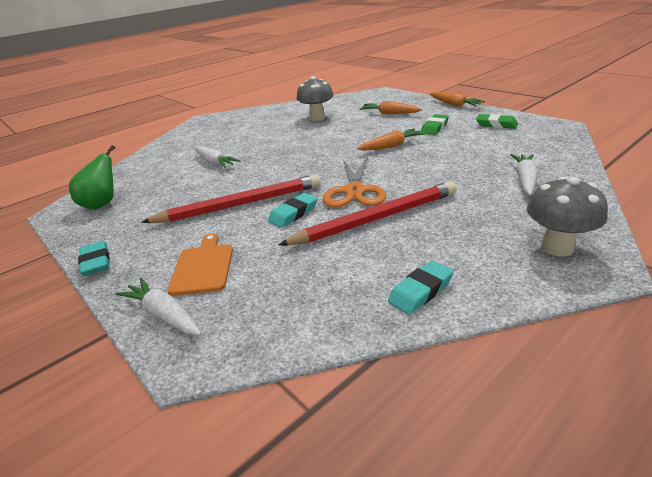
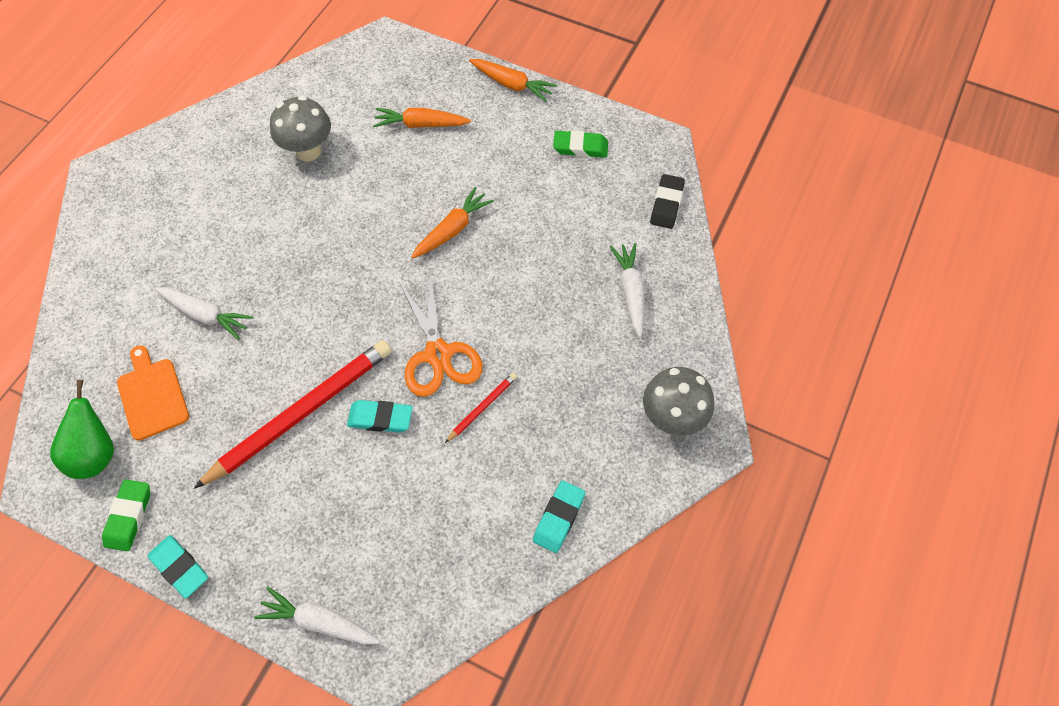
camera: 25 degrees left, 30 degrees up
(203, 267) = (319, 541): orange cutting board -> orange cutting board (152, 395)
(293, 214) = (380, 418): turquoise eraser -> turquoise eraser turned 75 degrees clockwise
(376, 219) = (482, 408): red pencil -> red pencil, size x0.44
(434, 127) = (499, 166): green eraser -> green eraser (129, 516)
(562, 147) = (666, 204): none -> black eraser

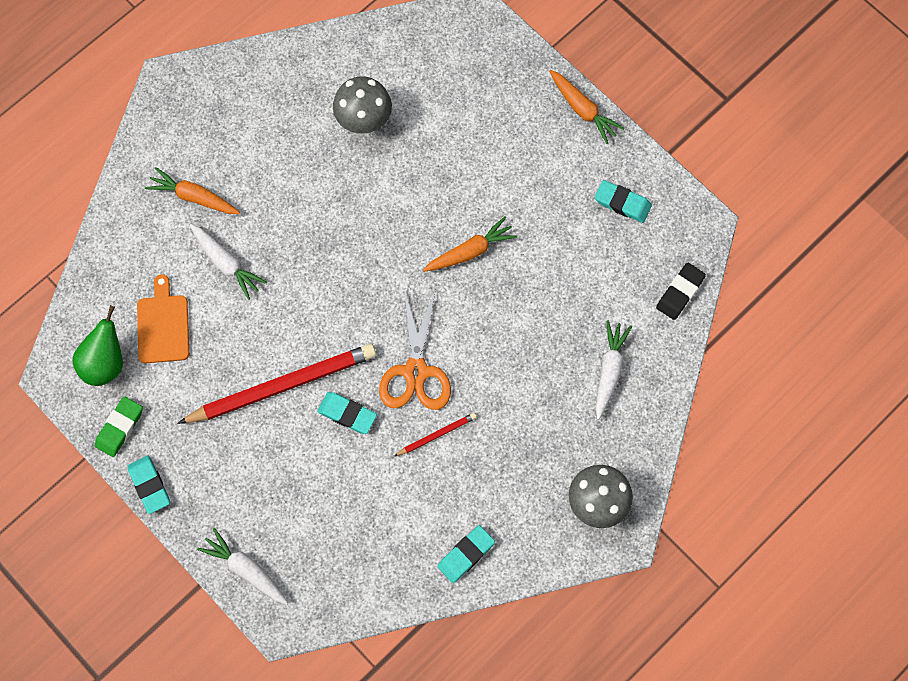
camera: 20 degrees right, 10 degrees up
(421, 124) = (479, 126): orange carrot -> orange carrot (194, 197)
(580, 147) = (622, 203): green eraser -> turquoise eraser

